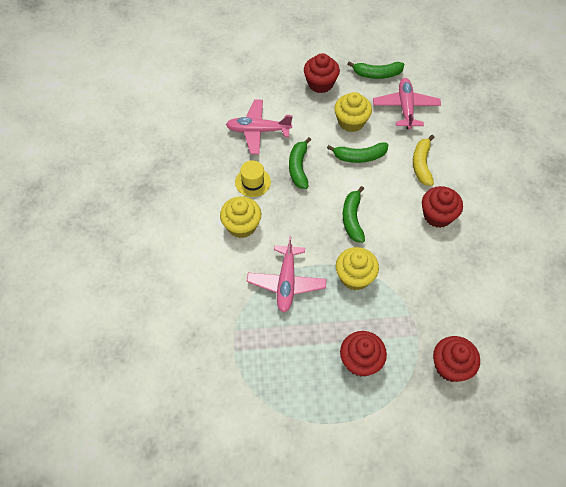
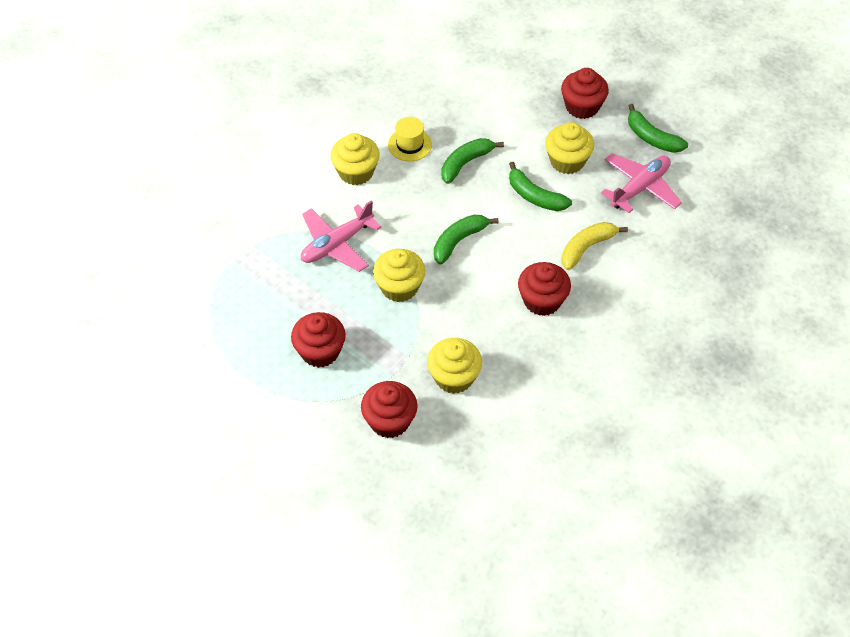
camera: 45 degrees right, 5 degrees down
(258, 131) = (469, 106): pink plane -> none
(450, 304) = (454, 377): none -> yellow cupcake

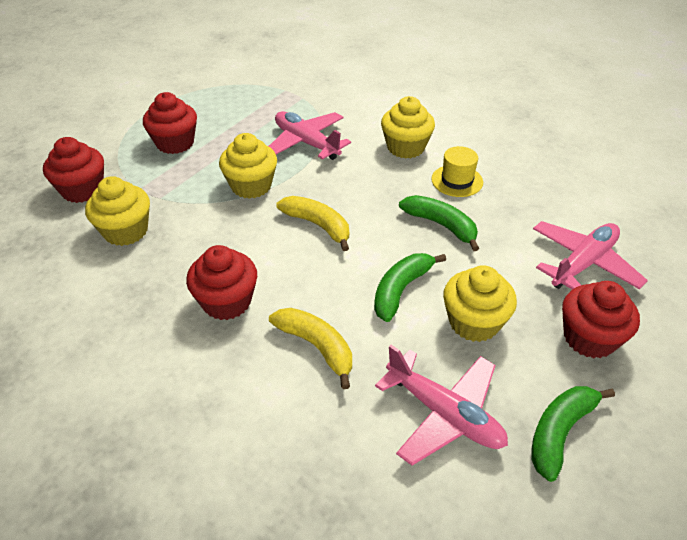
camera: 85 degrees right, 10 degrees down
(459, 241) = (318, 225): green banana -> yellow banana
(514, 92) = (583, 263): none -> pink plane

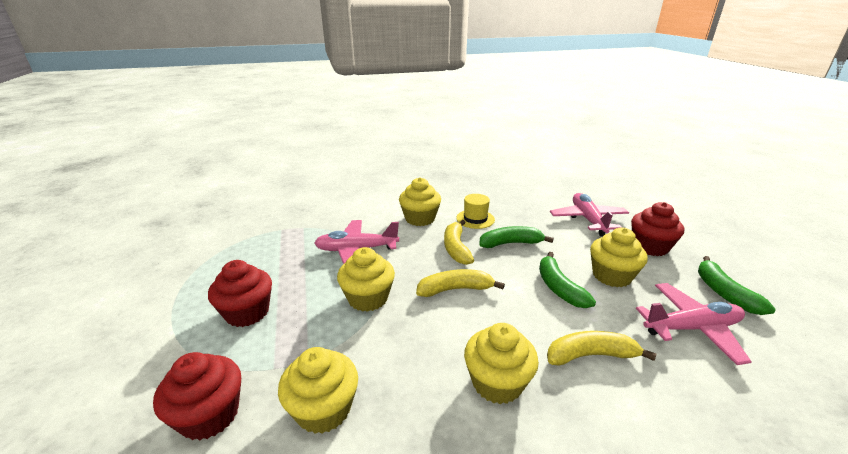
camera: 50 degrees left, 15 degrees down
(227, 302) = (497, 382): red cupcake -> yellow cupcake
(383, 195) = (456, 248): none -> yellow banana

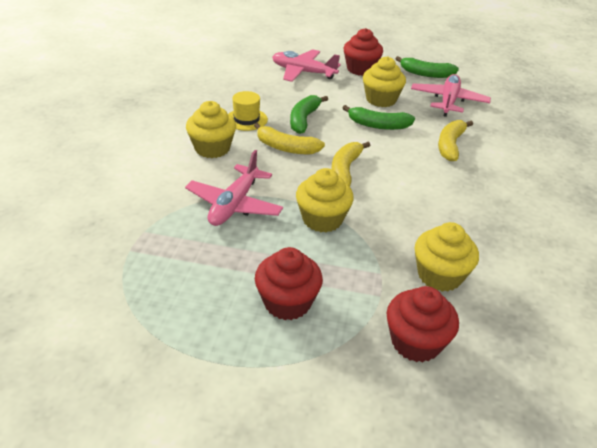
camera: 65 degrees left, 10 degrees up
(497, 382) = (454, 190): yellow cupcake -> none

